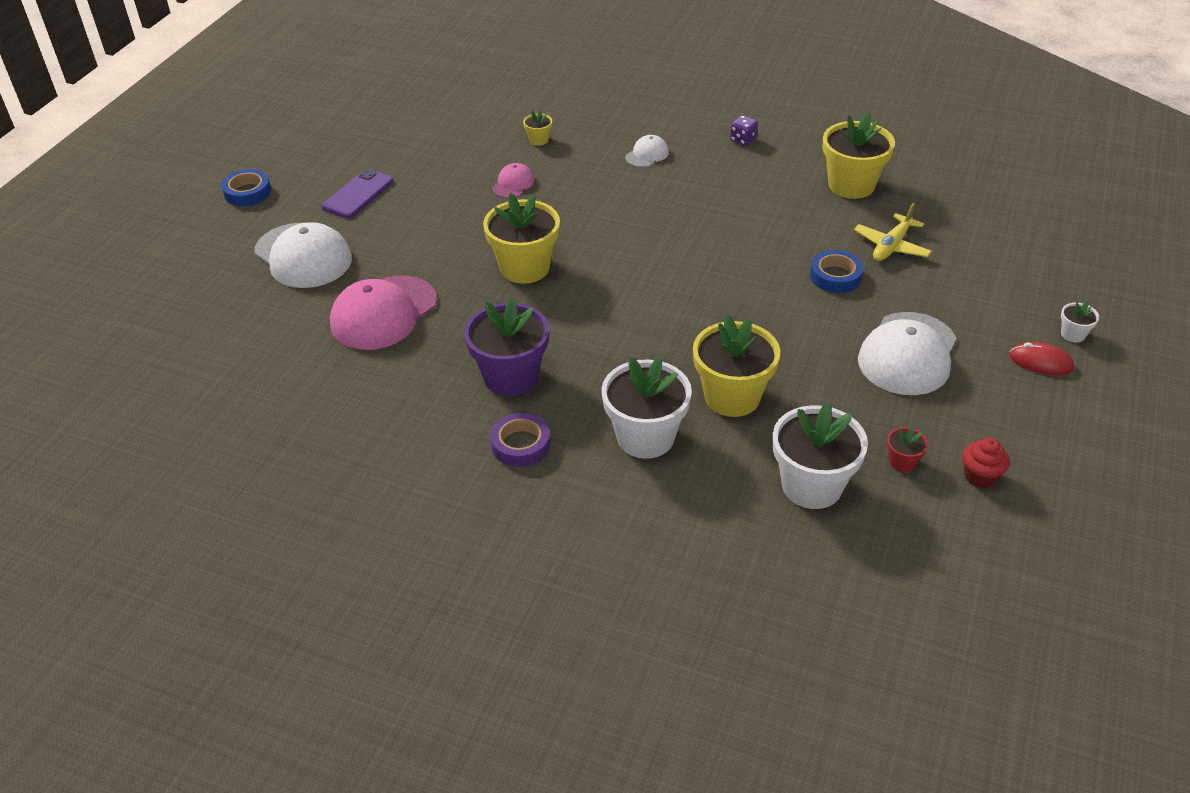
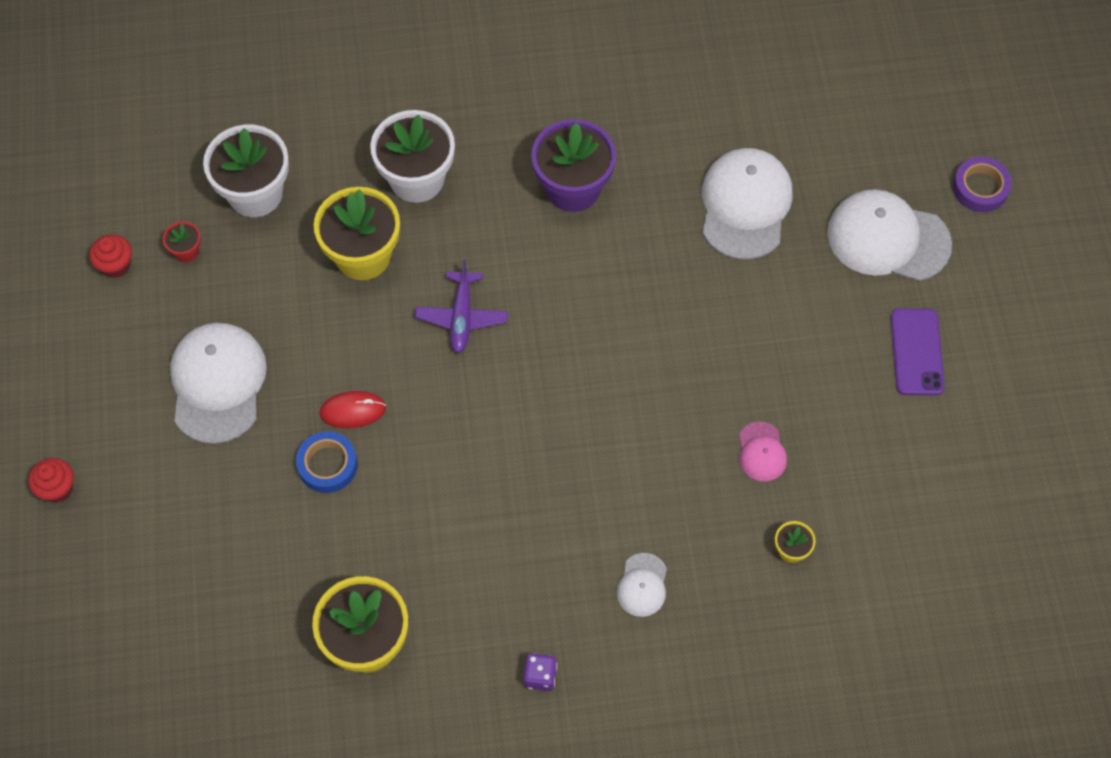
camera: 150 degrees right, 20 degrees up
(247, 192) = (1036, 298): blue tape -> none
(383, 313) = (745, 205): pink cap -> white cap
(520, 445) = (516, 125): purple tape -> purple tape (980, 188)
(525, 267) = (655, 327): yellow flower pot -> none
(672, 325) = (462, 317): none -> purple plane
(891, 246) = (282, 545): yellow plane -> none
(1040, 361) = (85, 433): red mouse -> red mouse (353, 411)
(1073, 334) = (57, 488): white flower pot -> red cupcake

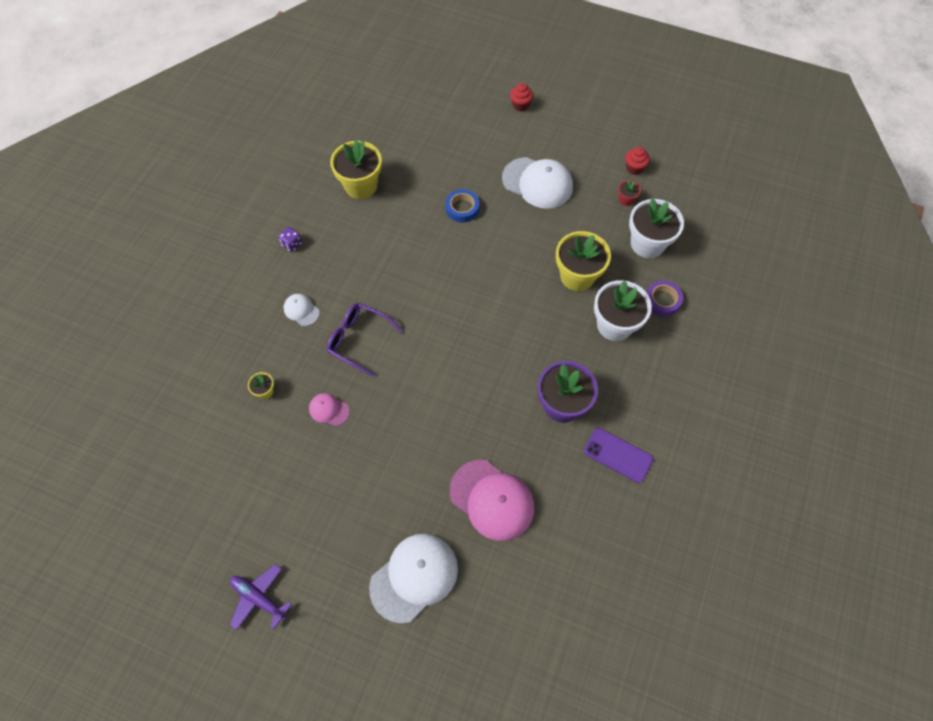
camera: 120 degrees right, 0 degrees up
(353, 411) = (485, 231): red mouse -> none
(462, 317) = (509, 304): purple plane -> purple plane (259, 598)
(638, 477) = (359, 340): none -> purple glasses
(745, 205) = (492, 500): white cap -> pink cap
(917, 352) = (327, 540): purple phone -> purple phone (618, 455)
(980, 188) = (413, 672): purple tape -> purple tape (662, 300)

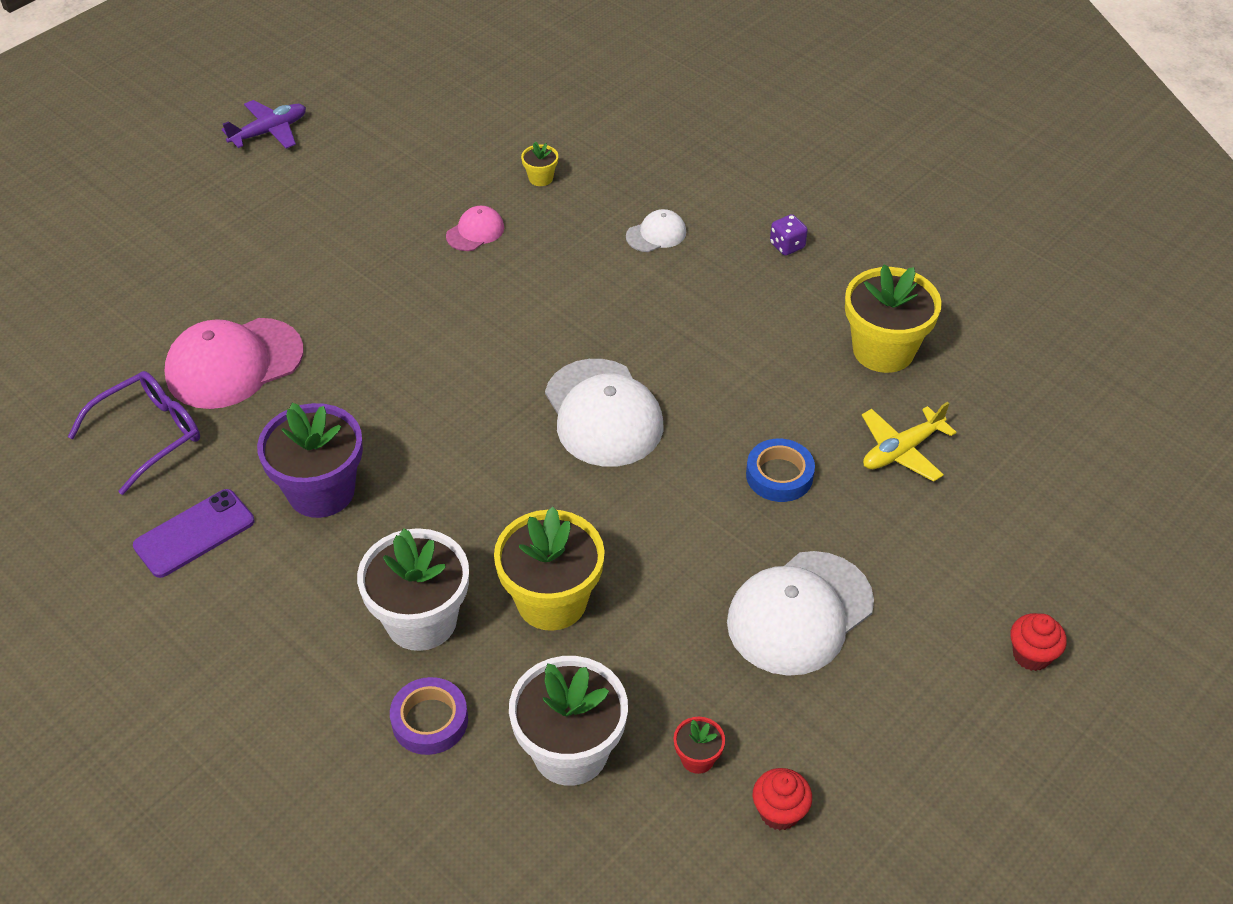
camera: 110 degrees right, 15 degrees down
(359, 340) = (571, 284): purple glasses -> purple glasses (149, 435)
(414, 577) = (192, 262): white cap -> white cap (603, 413)
(426, 166) = (902, 451): none -> yellow plane

